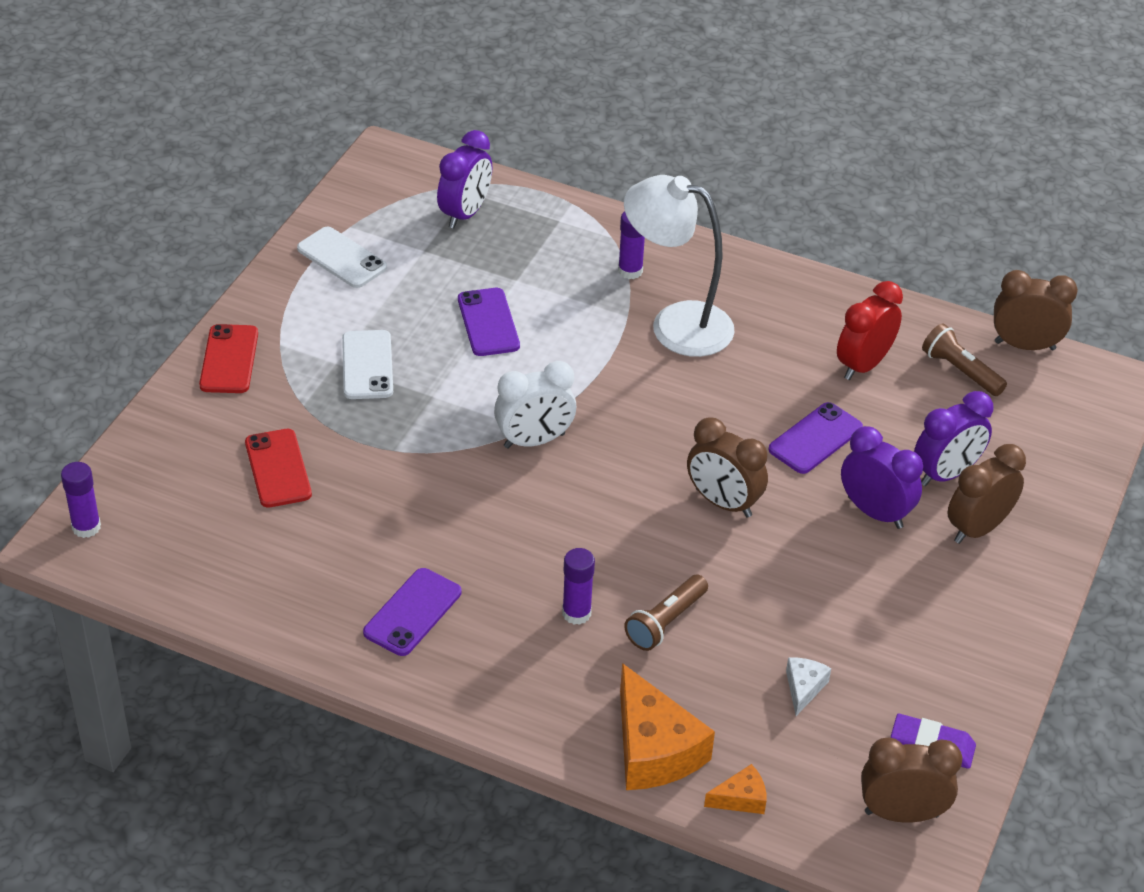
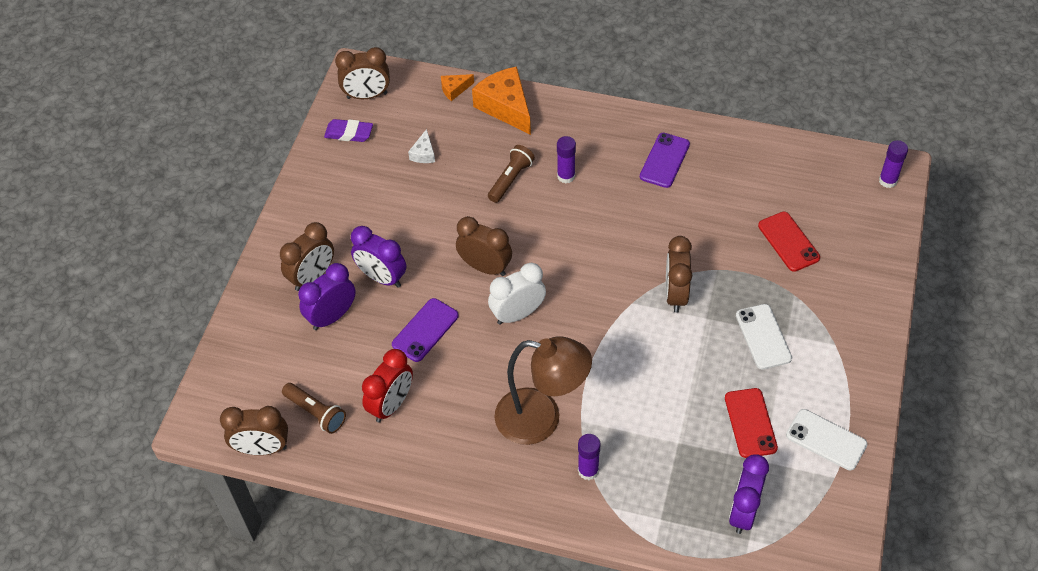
camera: 175 degrees right, 10 degrees up
(229, 359) = (865, 324): red phone -> red phone (750, 423)
(463, 429) = (675, 294): none -> brown clock
(488, 323) = (687, 394): purple phone -> none
(534, 441) = (623, 293): white clock -> white clock (517, 314)
(675, 324) = (541, 419): white lamp -> brown lamp

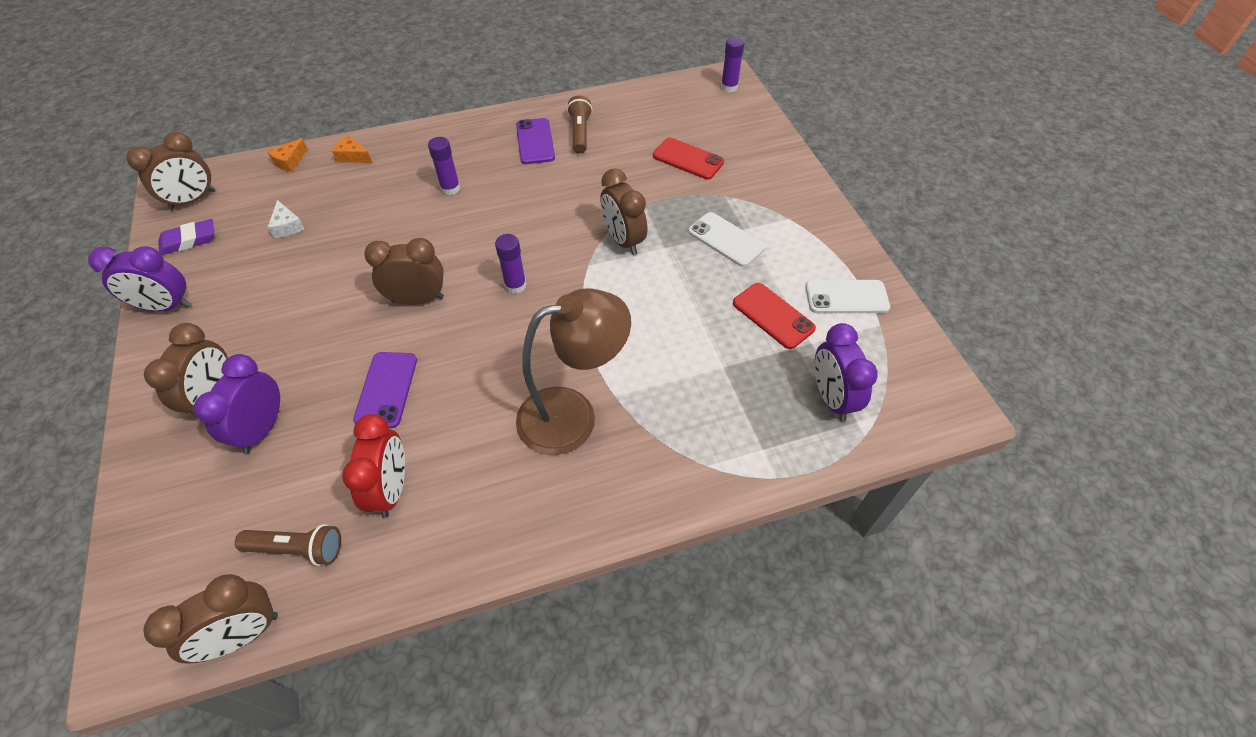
camera: 35 degrees left, 0 degrees up
(382, 278) = (304, 360): purple clock -> purple clock (166, 307)
(505, 107) = (353, 156): orange cheese -> orange cheese, size x0.48
(511, 179) = (396, 212): brown flashlight -> brown flashlight (580, 133)
(517, 314) = (480, 326): white clock -> none
(588, 470) = (657, 441): purple glue stick -> purple glue stick (515, 285)

